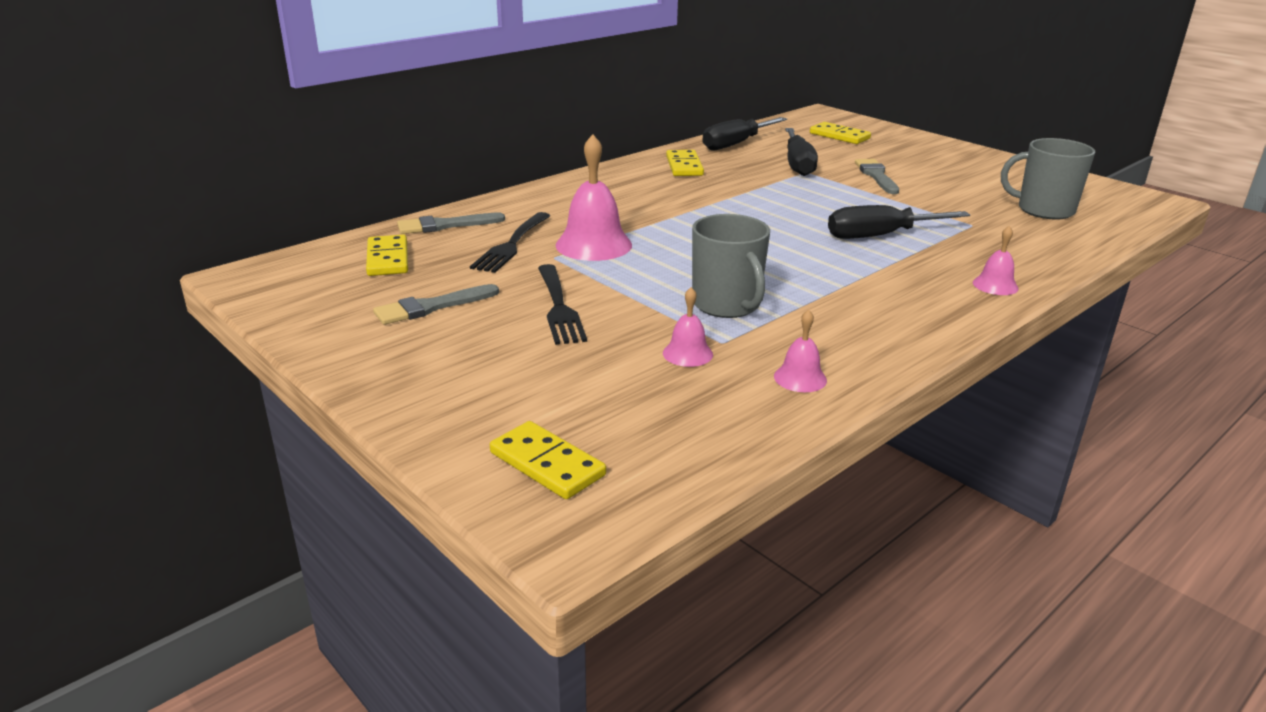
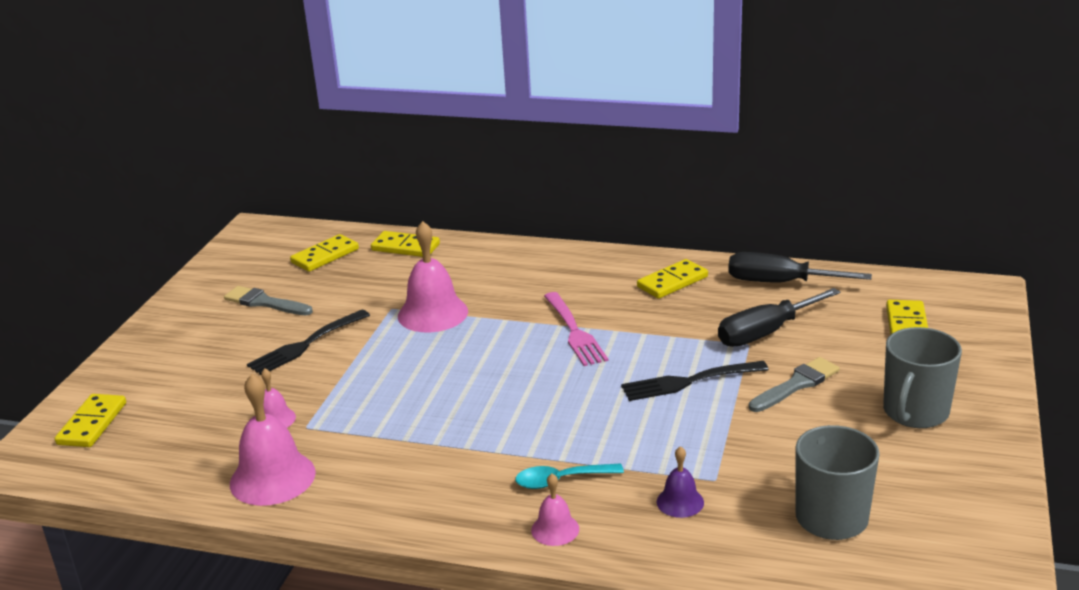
camera: 60 degrees right, 0 degrees up
(445, 225) = (405, 247): grey brush -> yellow domino
(511, 245) = (397, 284): black fork -> black fork (688, 381)
(710, 209) = (574, 332): none -> pink fork
(727, 305) = (373, 407): grey mug -> grey mug (915, 412)
(800, 378) = (272, 478): pink bell -> pink bell, size x1.90
(879, 236) = (613, 434): black screwdriver -> none
(928, 267) = (561, 480): none -> turquoise spoon
(992, 241) = (680, 502): none -> purple bell

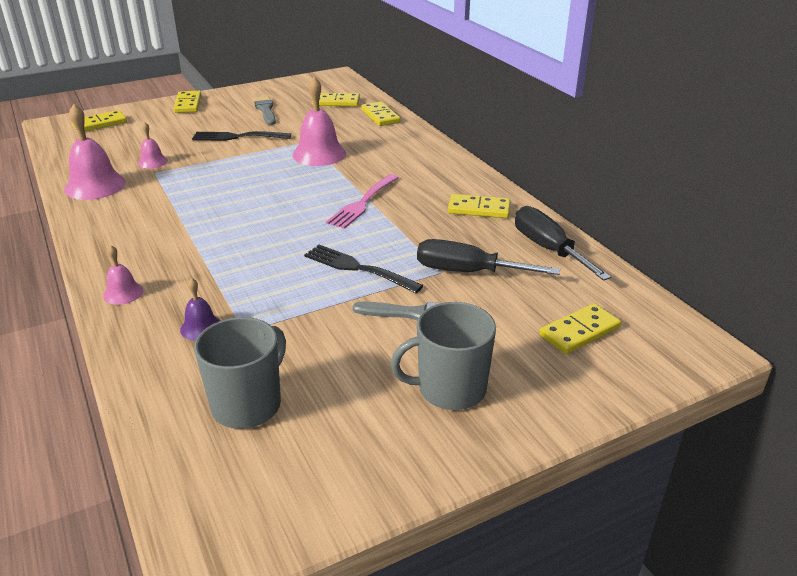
camera: 45 degrees right, 5 degrees up
(151, 344) = (188, 104): none -> yellow domino
(561, 480) = (181, 272): turquoise spoon -> none

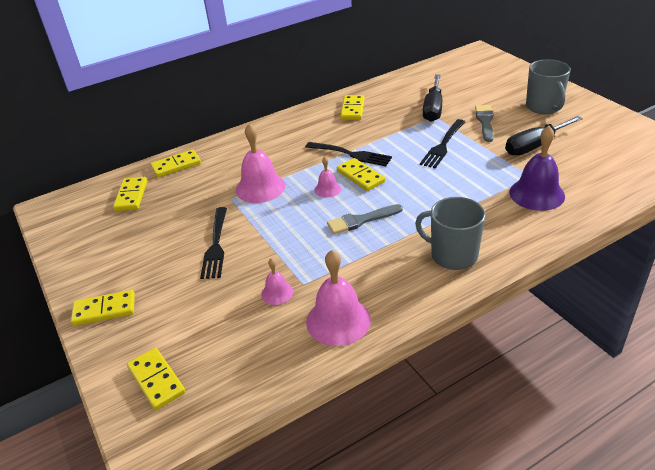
camera: 90 degrees left, 5 degrees up
(123, 293) = (515, 240): pink bell -> pink bell (327, 189)
(201, 327) = (537, 194): purple bell -> purple bell, size x1.90
(248, 404) = (594, 162): grey mug -> grey mug (452, 255)
(265, 110) = (141, 240): grey brush -> grey brush (361, 220)
(362, 203) = (351, 154): pink fork -> black fork
(548, 249) = (398, 86): black screwdriver -> black screwdriver (534, 146)
(579, 331) = (478, 77): yellow domino -> yellow domino (360, 176)

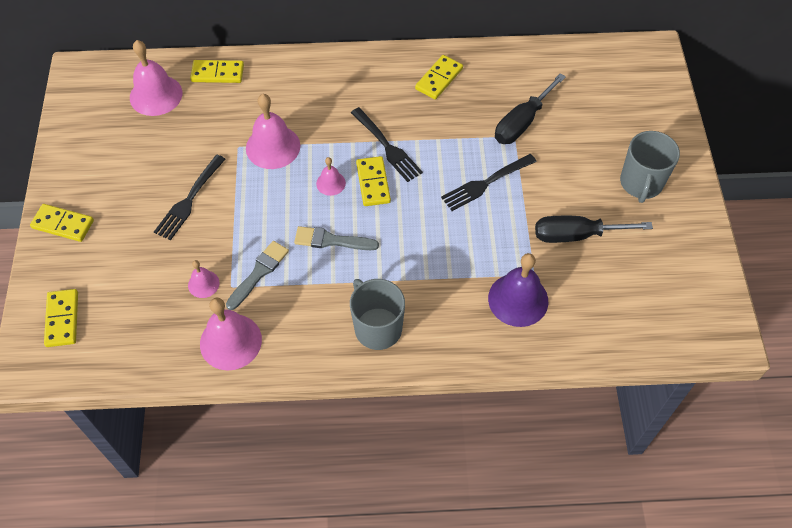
camera: 25 degrees right, 20 degrees up
(131, 196) = (156, 95): yellow domino -> pink bell
(485, 122) = (558, 172): grey brush -> grey brush (259, 273)

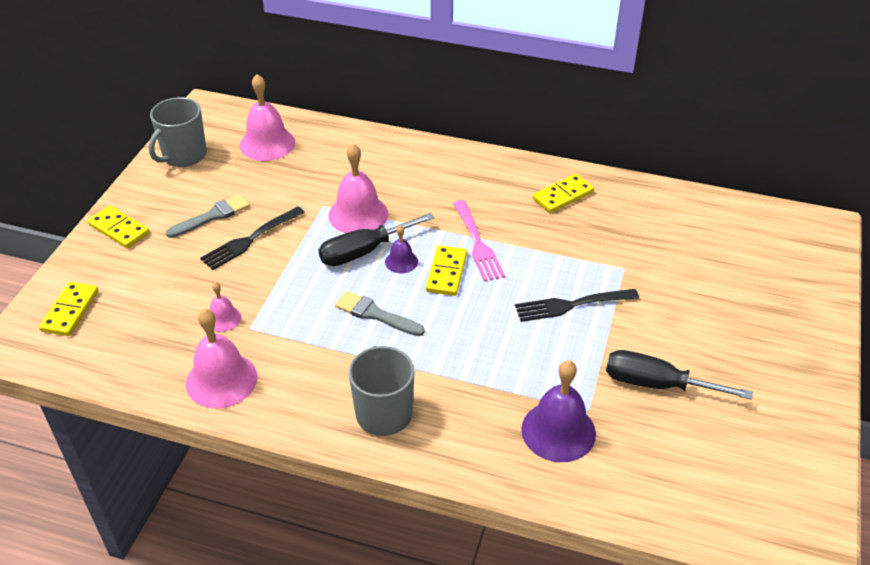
camera: 20 degrees right, 15 degrees down
(217, 73) = (336, 139): yellow domino -> none
(259, 273) = (284, 324): grey brush -> grey brush (212, 216)
(331, 183) = (401, 261): pink bell -> purple bell
(387, 147) = (477, 244): black fork -> pink fork
(522, 122) = (638, 257): black screwdriver -> black screwdriver (364, 251)
(641, 183) = (758, 352): grey mug -> grey mug (184, 155)

